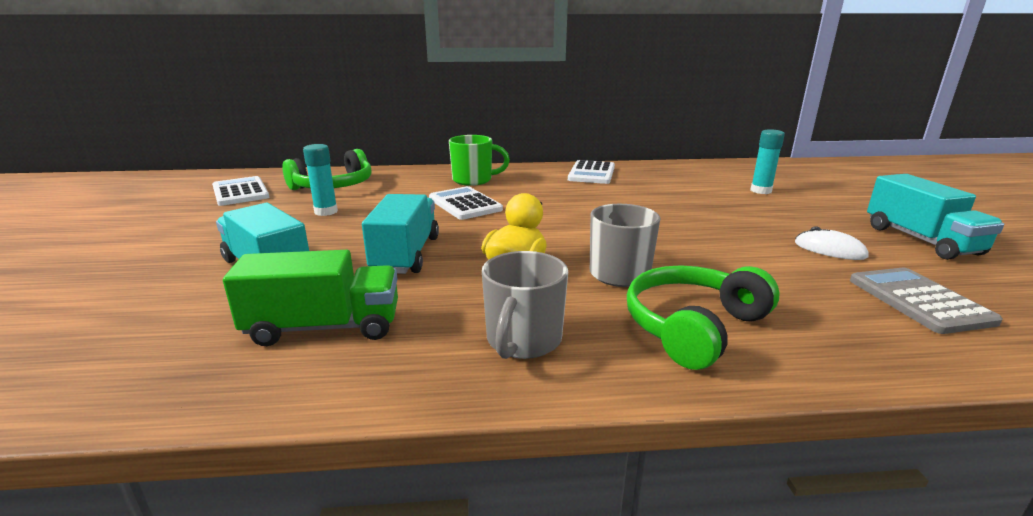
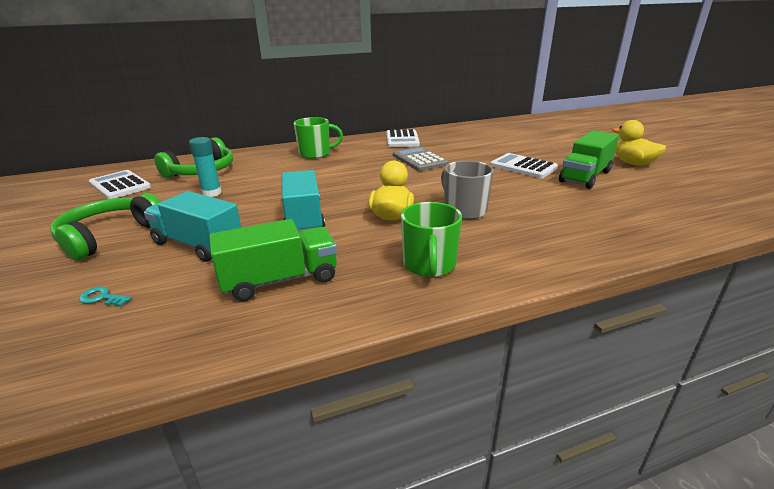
camera: 15 degrees left, 5 degrees up
(125, 313) = (102, 297): none -> turquoise key
(465, 204) = (322, 174): white calculator -> white calculator (523, 167)
(523, 341) = (429, 265): grey mug -> green mug
(692, 326) = (530, 238): green headphones -> green headphones (109, 236)
(761, 191) = (524, 140): turquoise glue stick -> none
(829, 250) = (585, 176): white mouse -> green truck
(919, 301) = (648, 202): grey calculator -> grey calculator (419, 160)
(921, 240) = (633, 163): turquoise truck -> yellow duck

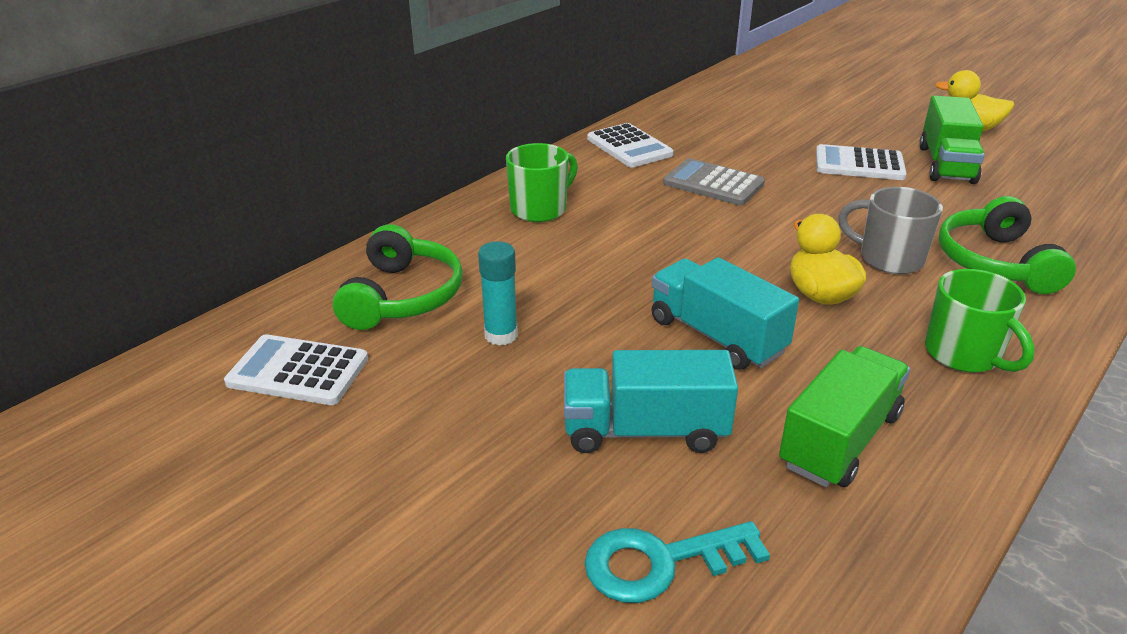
camera: 30 degrees left, 5 degrees up
(102, 297) = (660, 562): turquoise key -> turquoise key, size x2.11
(109, 236) = (476, 469): green headphones -> green headphones (994, 263)

